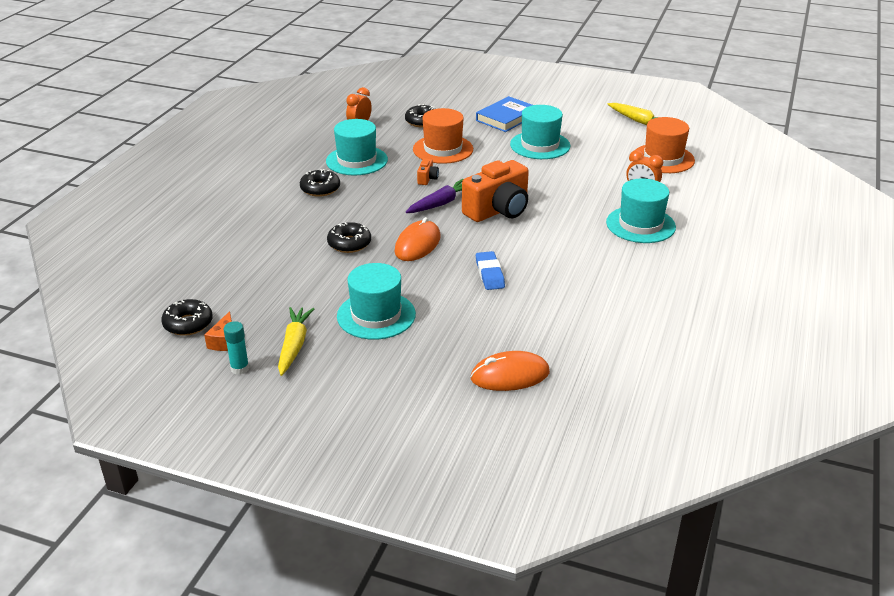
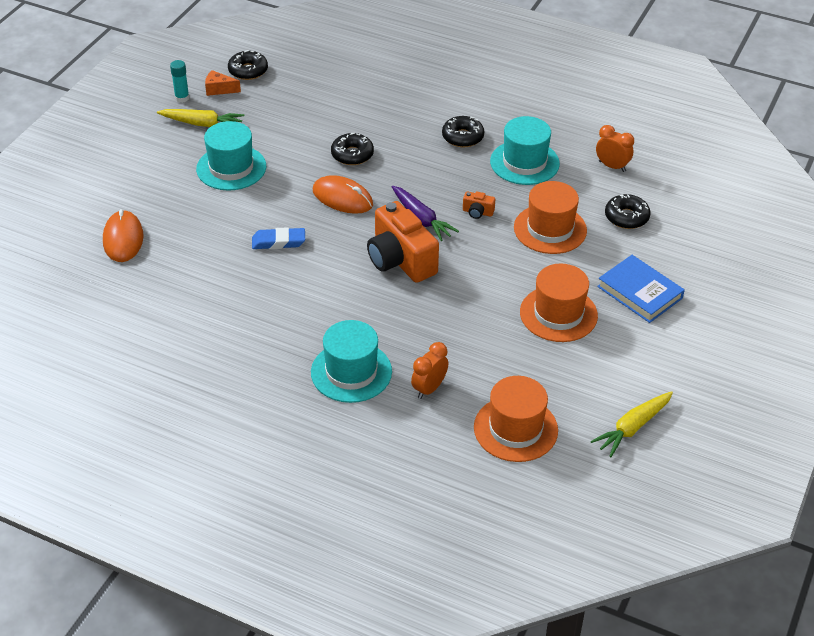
camera: 95 degrees right, 10 degrees up
(540, 145) = (558, 314): turquoise hat -> orange hat

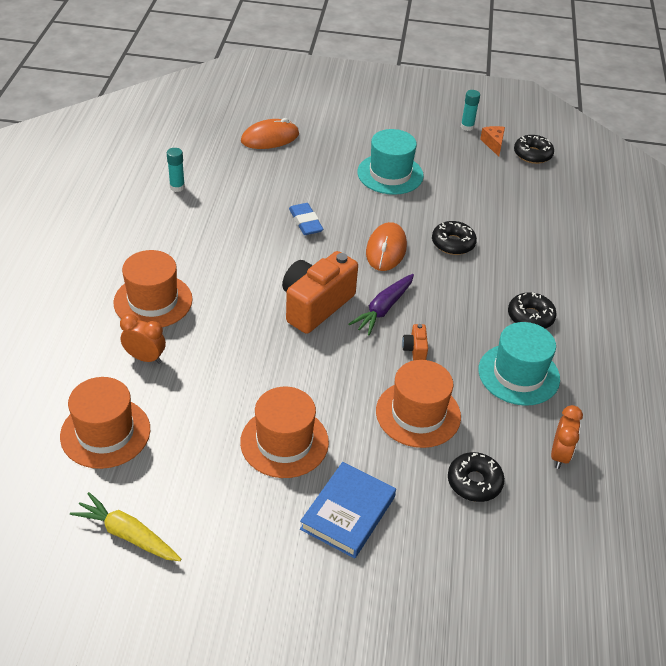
camera: 70 degrees right, 0 degrees up
(174, 326) = (177, 187): none -> turquoise glue stick
(202, 124) = (439, 145): yellow carrot -> none
(351, 372) = (153, 301): turquoise hat -> orange hat

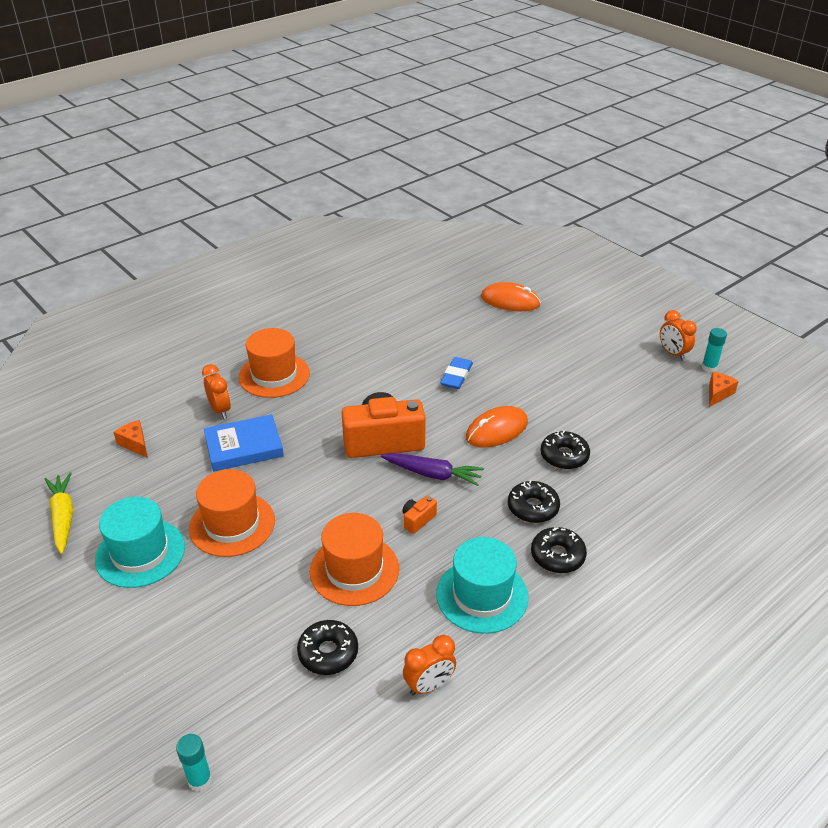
camera: 45 degrees right, 5 degrees down
(105, 433) = (135, 444): orange hat -> orange cheese
(177, 187) = (392, 305): turquoise glue stick -> turquoise glue stick (200, 780)
(348, 513) = (207, 605): blue book -> blue book (244, 447)
(383, 309) = (433, 474): purple carrot -> purple carrot turned 150 degrees counterclockwise
(390, 174) = (579, 373): turquoise hat -> turquoise hat (140, 553)
(433, 127) = (673, 353): none -> orange clock
(532, 154) = (750, 421): black donut -> black donut (533, 508)

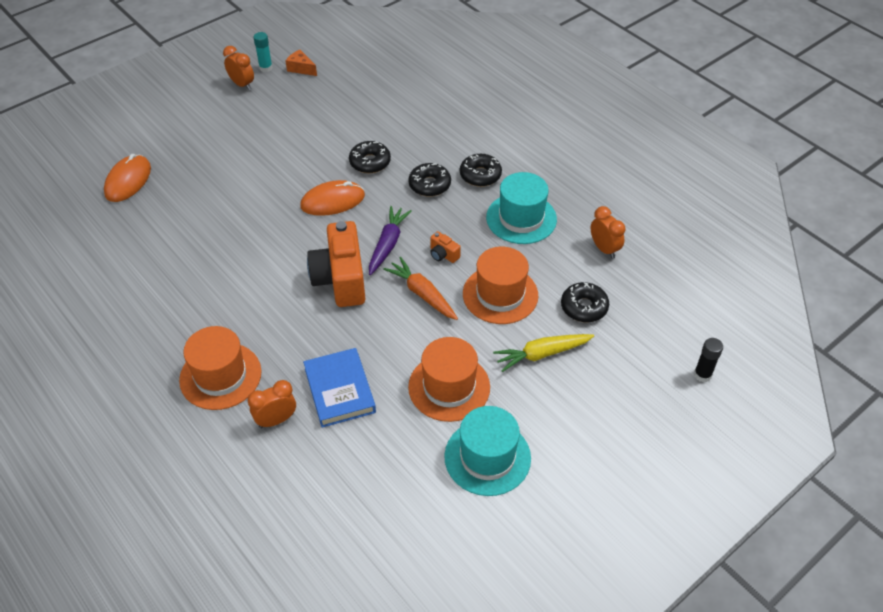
camera: 90 degrees left, 10 degrees up
(63, 517) = (439, 541): yellow carrot -> yellow carrot (542, 354)
(135, 444) = (326, 495): orange cheese -> none
(200, 780) = (702, 375): turquoise glue stick -> black glue stick
(359, 503) = (422, 294): none -> orange carrot
(456, 376) = (249, 225): blue eraser -> none
(496, 430) = (332, 201): orange mouse -> orange mouse turned 75 degrees counterclockwise
(673, 353) = (242, 84): orange clock -> orange clock turned 105 degrees counterclockwise

